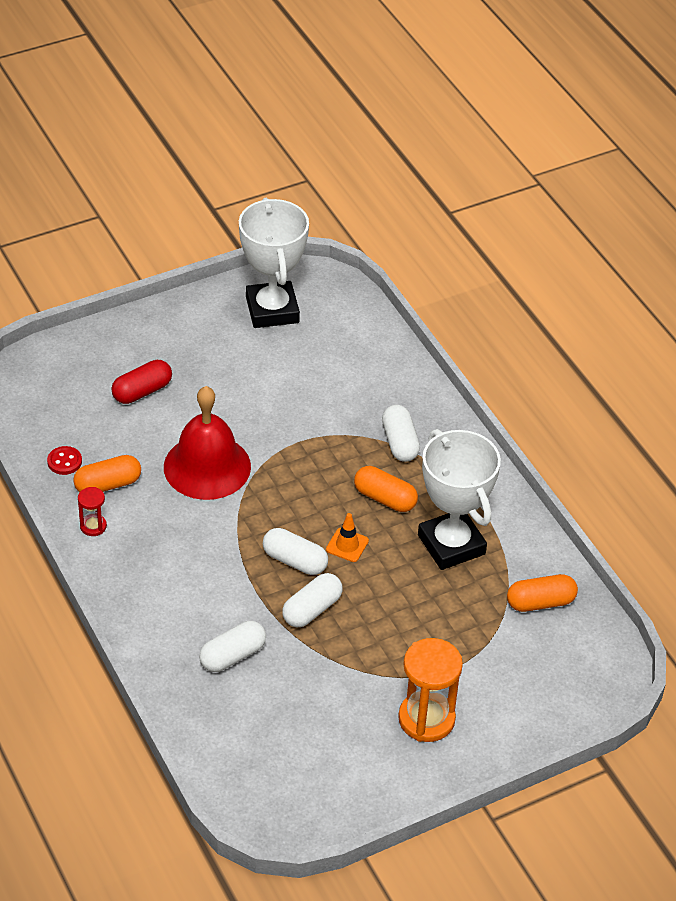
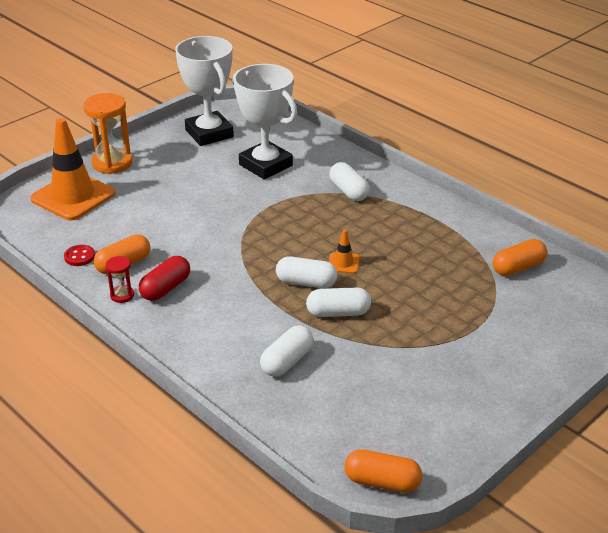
camera: 15 degrees left, 10 degrees down
(83, 372) = (73, 196): none -> orange traffic cone
(142, 391) = (127, 199): red capsule -> red capsule (165, 288)
(207, 466) = (202, 236): red bell -> none
(312, 609) = (338, 313): white capsule -> white capsule turned 60 degrees clockwise
(385, 498) = (357, 227): orange capsule -> orange capsule (382, 482)
(426, 719) = (478, 369): orange hourglass -> orange hourglass (112, 163)
(451, 544) = (425, 245): white trophy -> white trophy (265, 165)

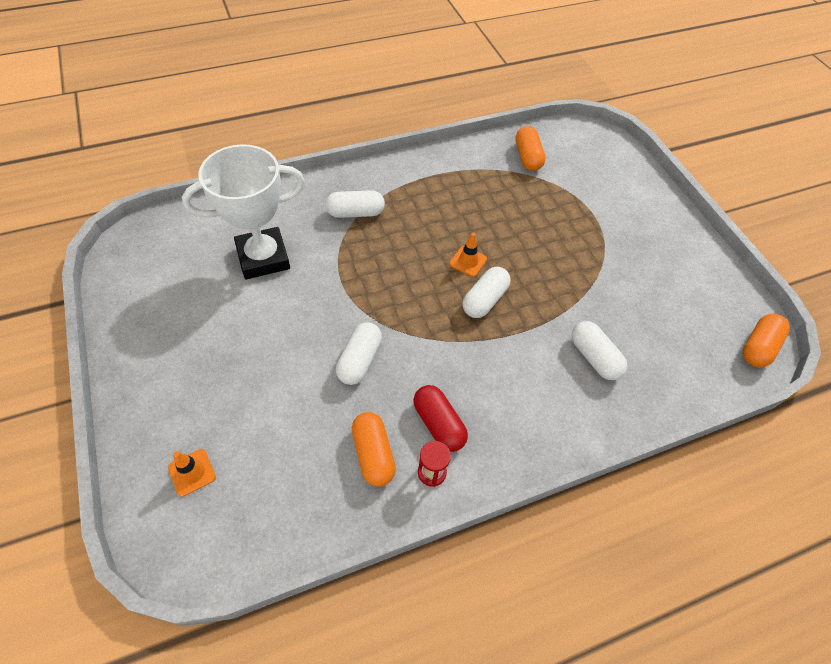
camera: 70 degrees left, 20 degrees up
(73, 196) = (192, 472): orange traffic cone -> orange traffic cone, size x0.43
(79, 256) = (332, 499): red button -> none
(112, 163) = (146, 404): orange hourglass -> none
(209, 133) = (158, 284): white trophy -> none
(338, 313) = (539, 293): white capsule -> white capsule (360, 360)

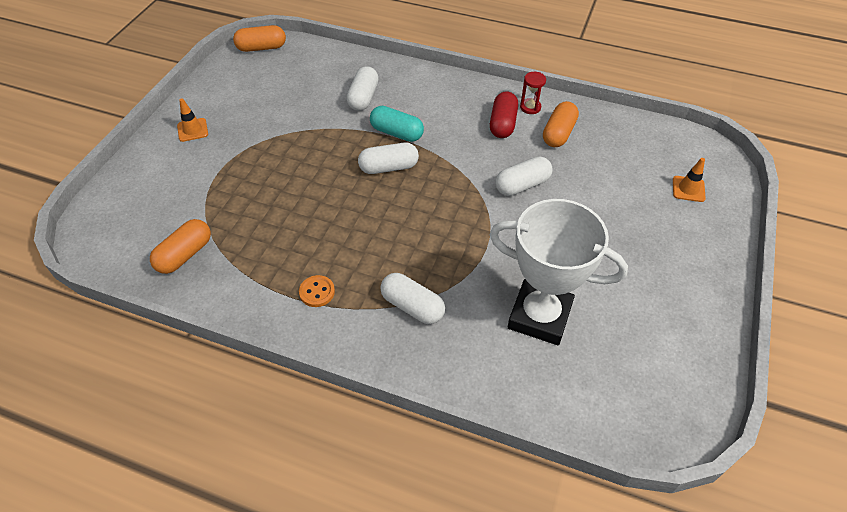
camera: 135 degrees left, 5 degrees down
(424, 185) = (317, 292): none -> orange button
(468, 261) = (366, 200): orange traffic cone -> orange traffic cone (192, 130)
(518, 339) = (397, 133): none -> turquoise capsule

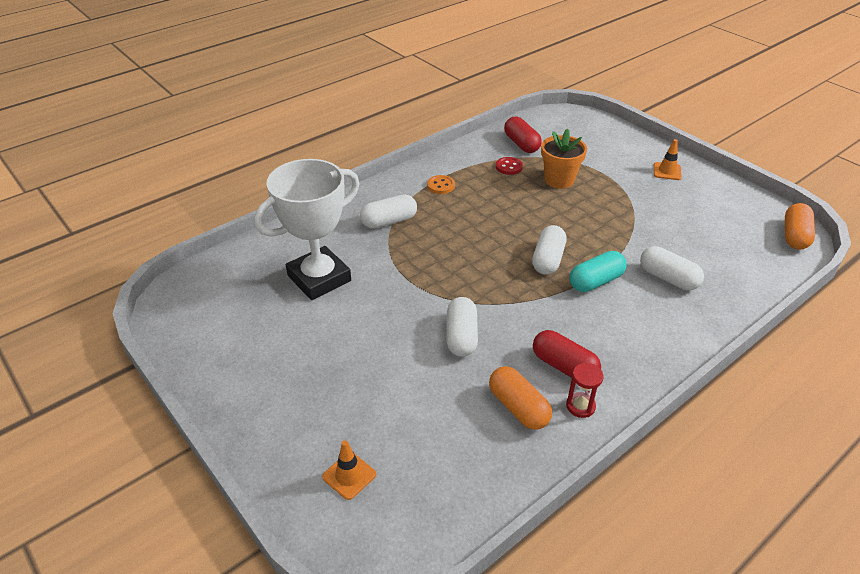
camera: 120 degrees right, 10 degrees down
(185, 255) = (521, 144): orange capsule -> red capsule
(244, 247) = (509, 167): none -> red button
(250, 199) = (559, 180): none -> orange flower pot

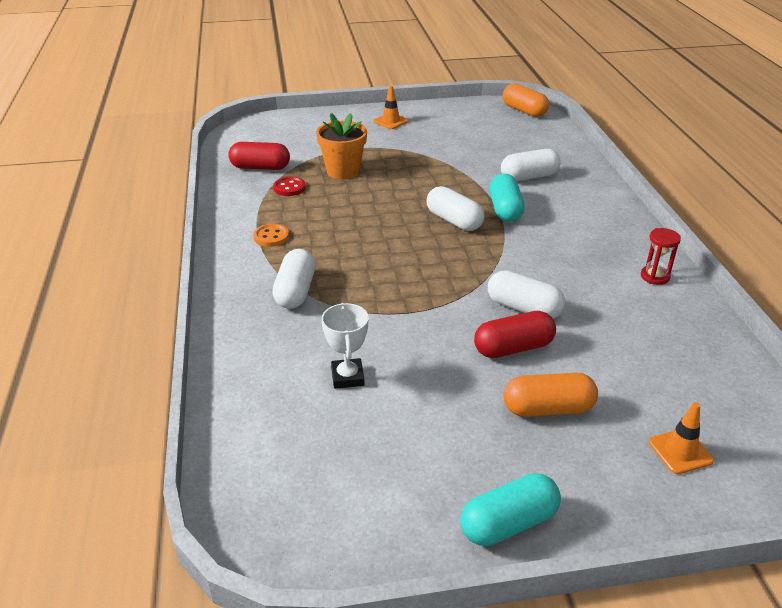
camera: 60 degrees left, 5 degrees down
(228, 398) = (508, 523): none -> turquoise capsule
(319, 278) = (347, 377): white trophy -> white trophy, size x0.47
(518, 407) = (639, 310): orange capsule -> orange capsule (548, 409)
(564, 366) = (602, 266): red capsule -> red capsule (513, 348)

